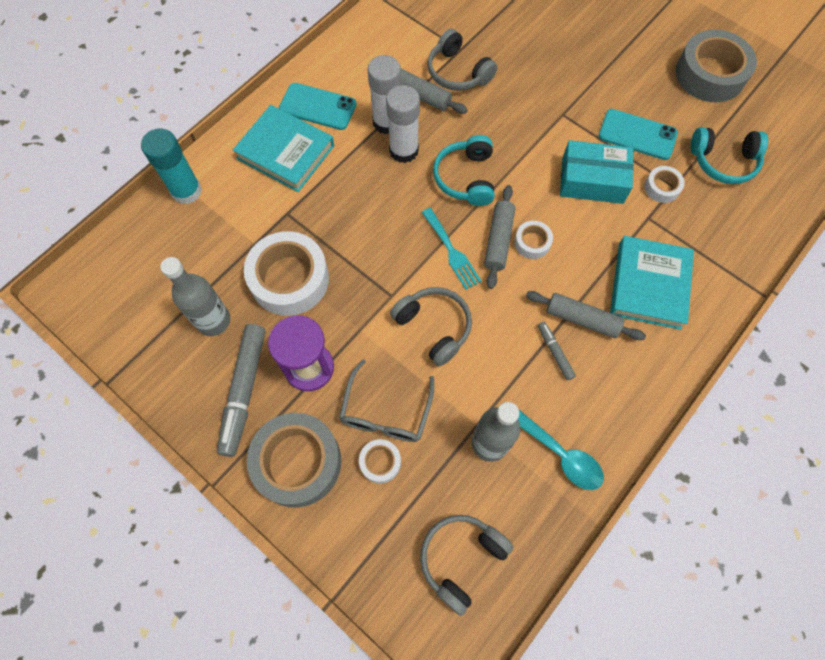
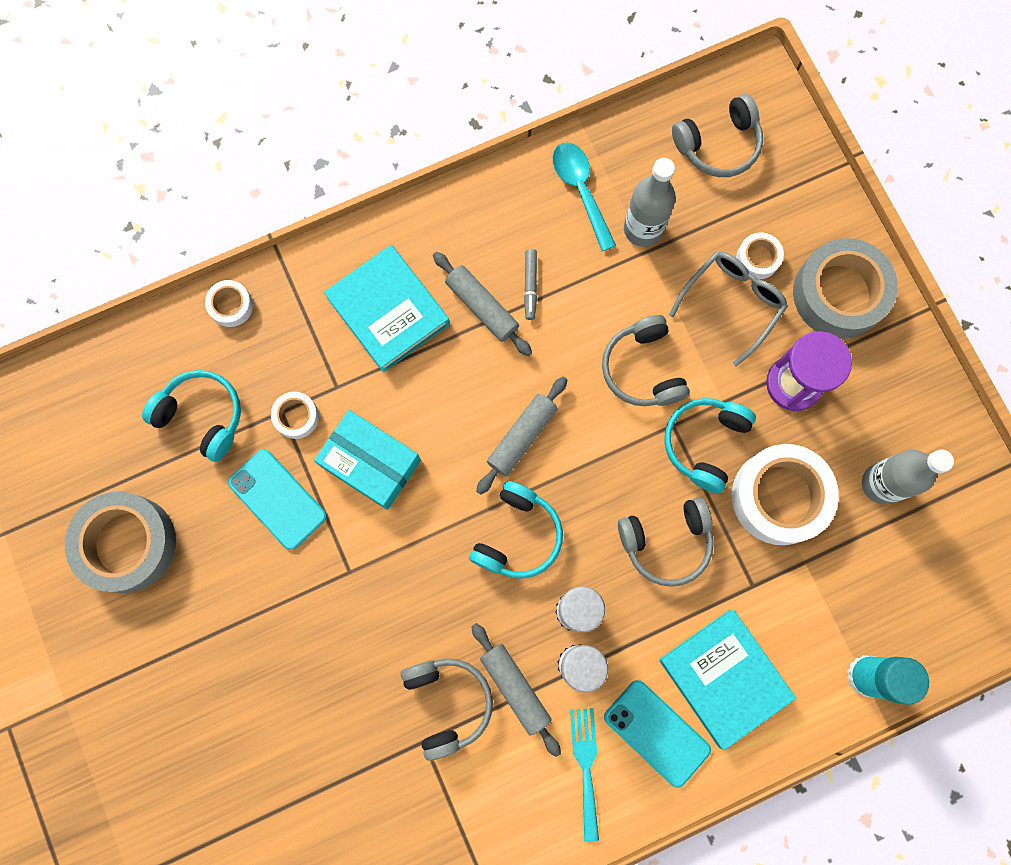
camera: 155 degrees left, 10 degrees up
(244, 391) = (871, 389): grey marker -> none
(360, 215) = (666, 542): none -> grey headphones
(361, 293) = (705, 443): none -> turquoise headphones
(452, 251) = (581, 447): turquoise fork -> turquoise fork (585, 766)
(532, 242) = (485, 417): white tape -> white tape (231, 305)
(649, 285) = (388, 311): turquoise book -> turquoise book turned 75 degrees counterclockwise

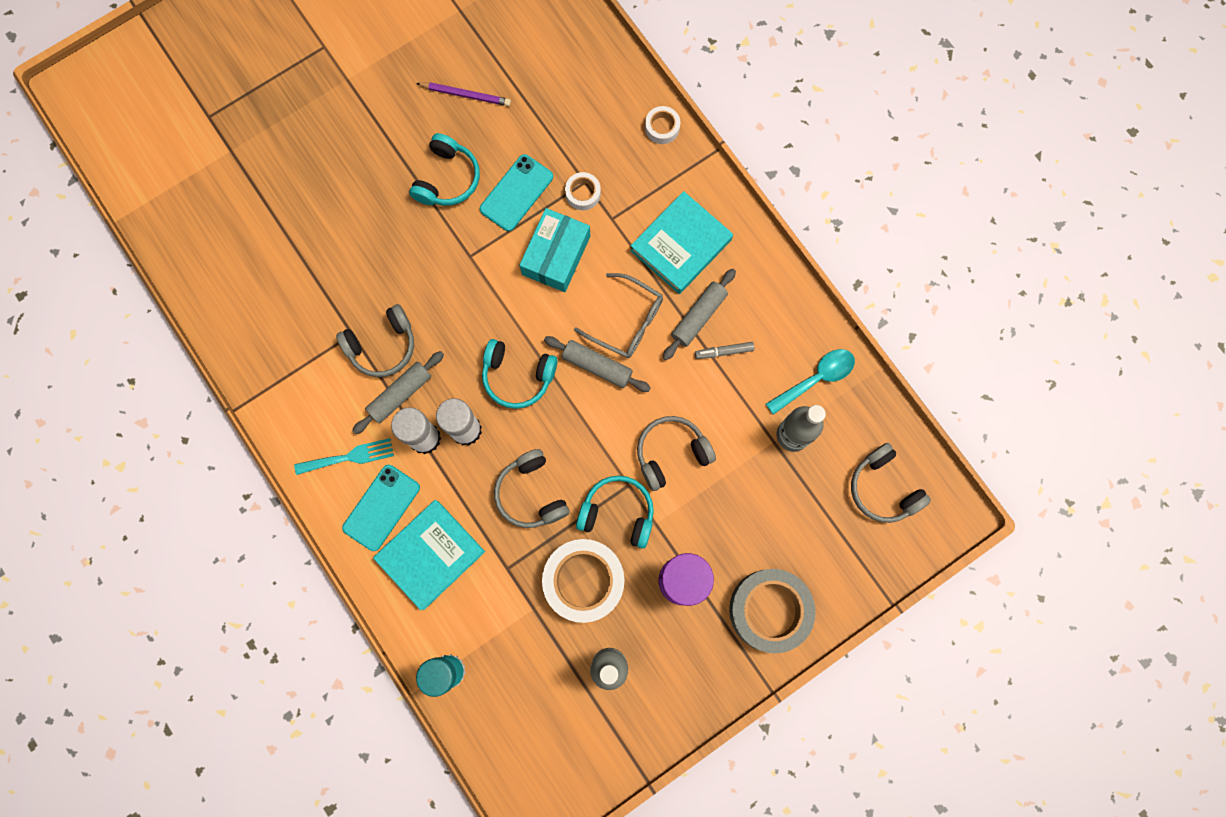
camera: 80 degrees right, 0 degrees up
(127, 544) = (466, 95): grey tape -> purple pencil
(202, 416) = (571, 126): turquoise headphones -> turquoise headphones (447, 179)
(732, 303) = (742, 519): grey glasses -> grey glasses (627, 321)
(757, 258) = (787, 536): white tape -> none

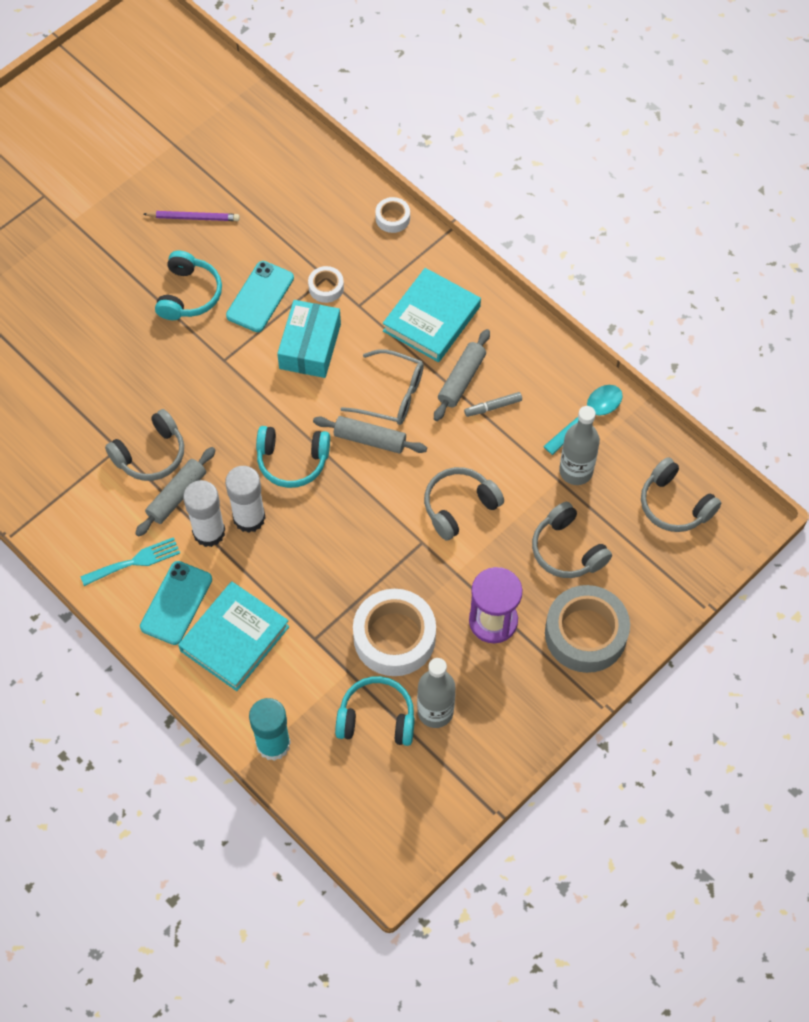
camera: 10 degrees left, 15 degrees down
(531, 493) = (326, 565): grey headphones -> grey headphones (567, 550)
(617, 513) = (416, 569): turquoise headphones -> turquoise headphones (376, 718)

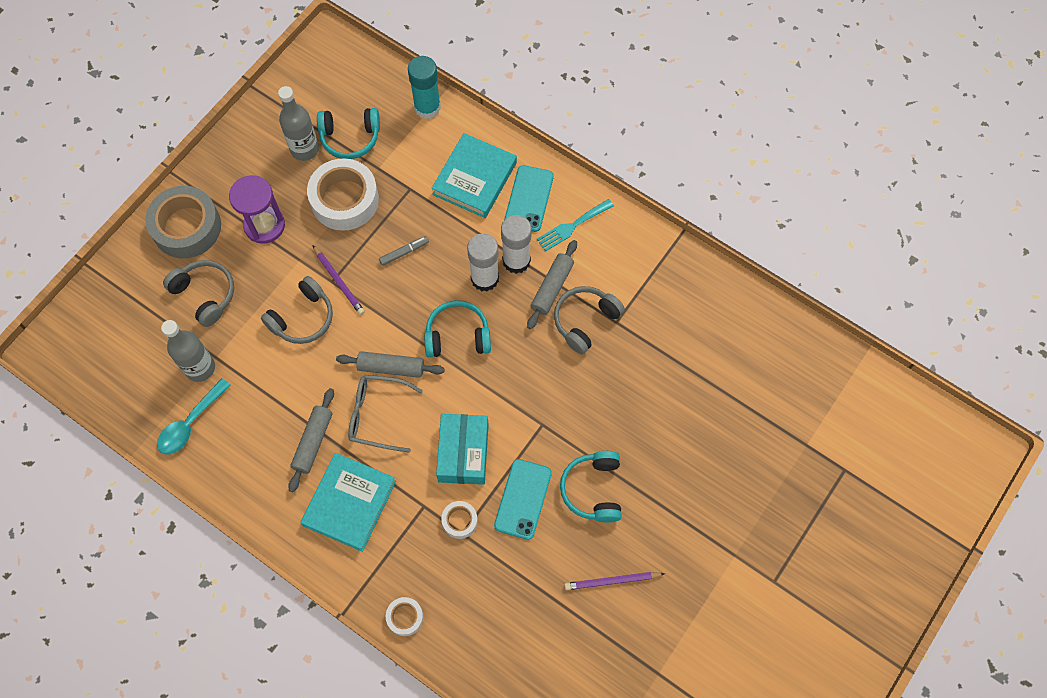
camera: 170 degrees right, 5 degrees up
(414, 540) = (339, 282): none -> purple pencil
(493, 407) = (281, 419): grey marker -> grey marker (404, 252)
(674, 504) = (110, 351): grey headphones -> none

